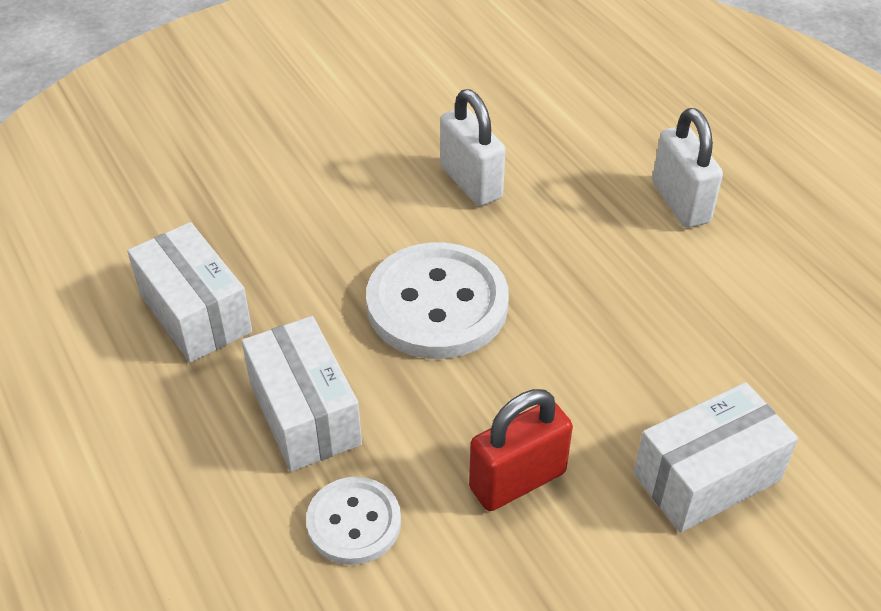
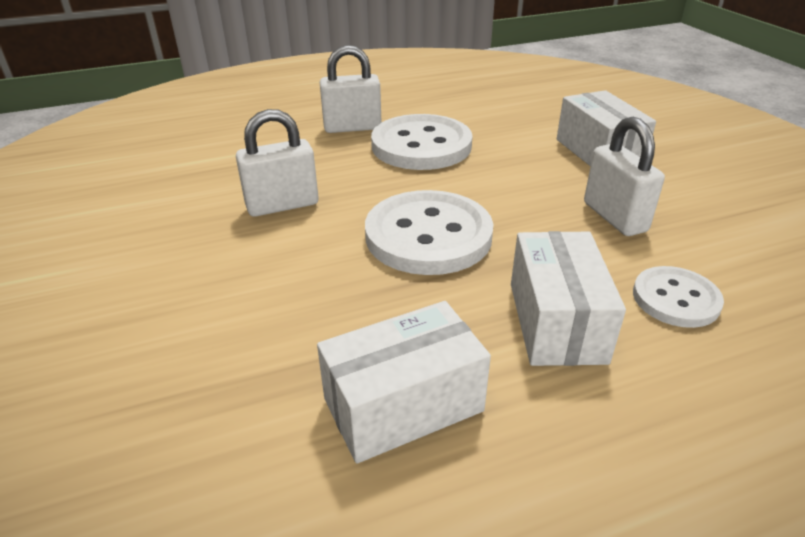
camera: 80 degrees left, 10 degrees down
(305, 413) = (556, 322): white box -> white box turned 75 degrees counterclockwise
(517, 480) = (614, 217): red padlock -> white padlock
(653, 275) = (421, 146): none -> white button

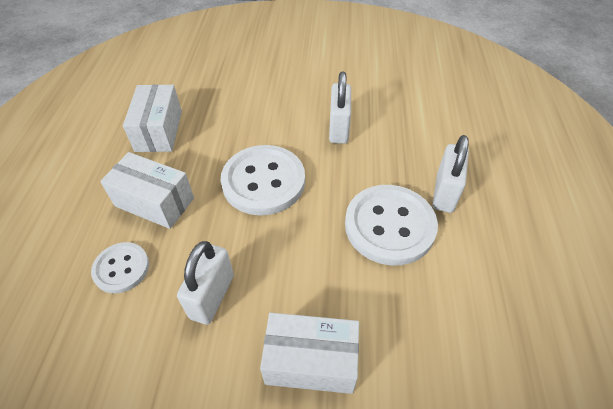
camera: 115 degrees right, 15 degrees up
(614, 217) = (212, 296): white padlock -> white padlock turned 75 degrees counterclockwise

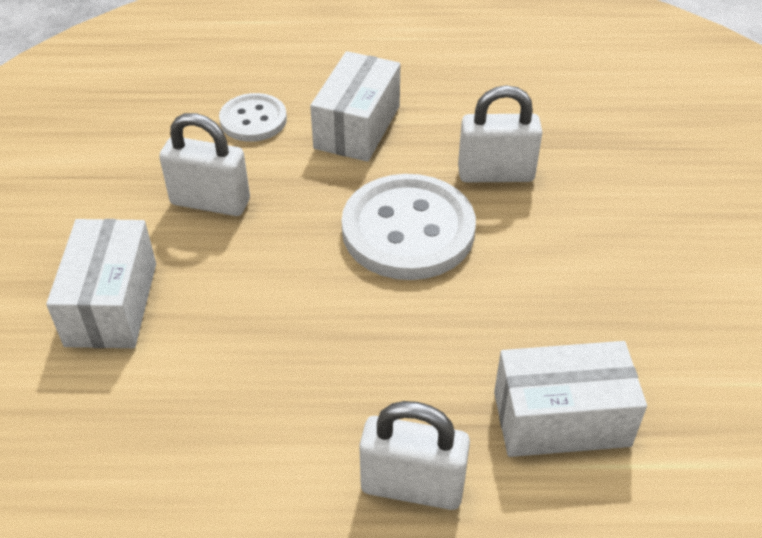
camera: 85 degrees right, 5 degrees down
(159, 131) = (494, 105): white box -> white box (561, 419)
(339, 129) = (553, 320): white padlock -> white padlock (496, 174)
(389, 226) = (329, 394): white button -> none

